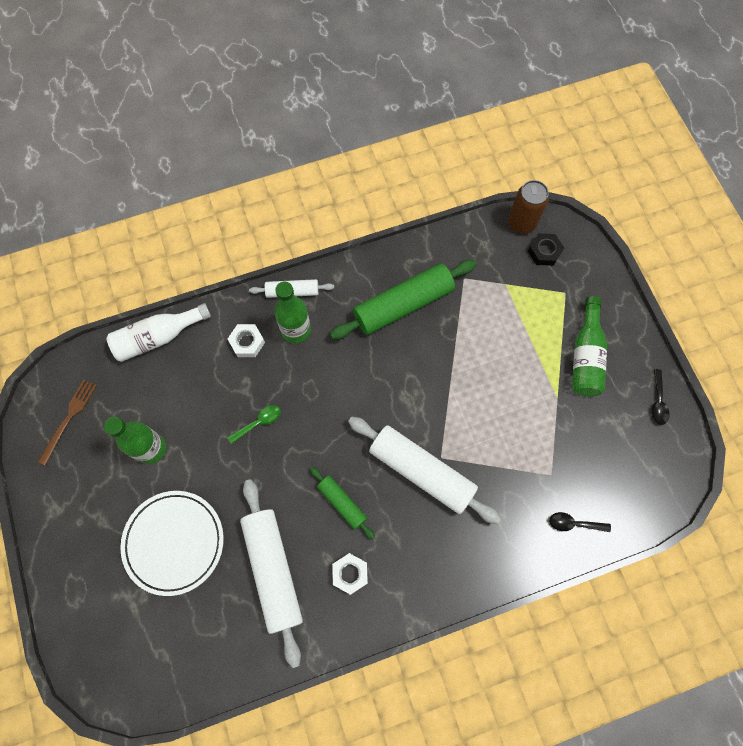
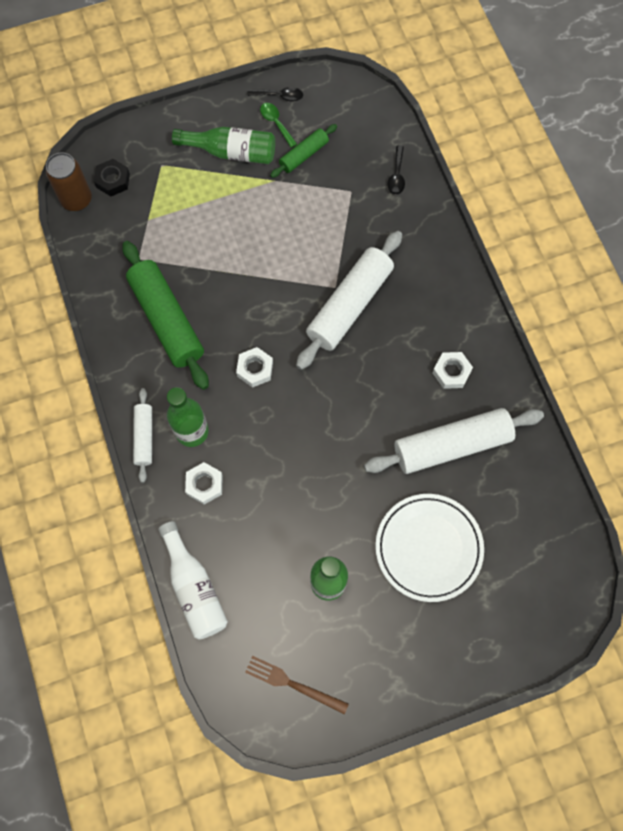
camera: 90 degrees left, 0 degrees up
(259, 422) = (298, 467): green spoon -> green spoon (276, 123)
(342, 503) = (383, 380): green rolling pin -> green rolling pin (304, 155)
(355, 383) = (255, 369): none -> white nut

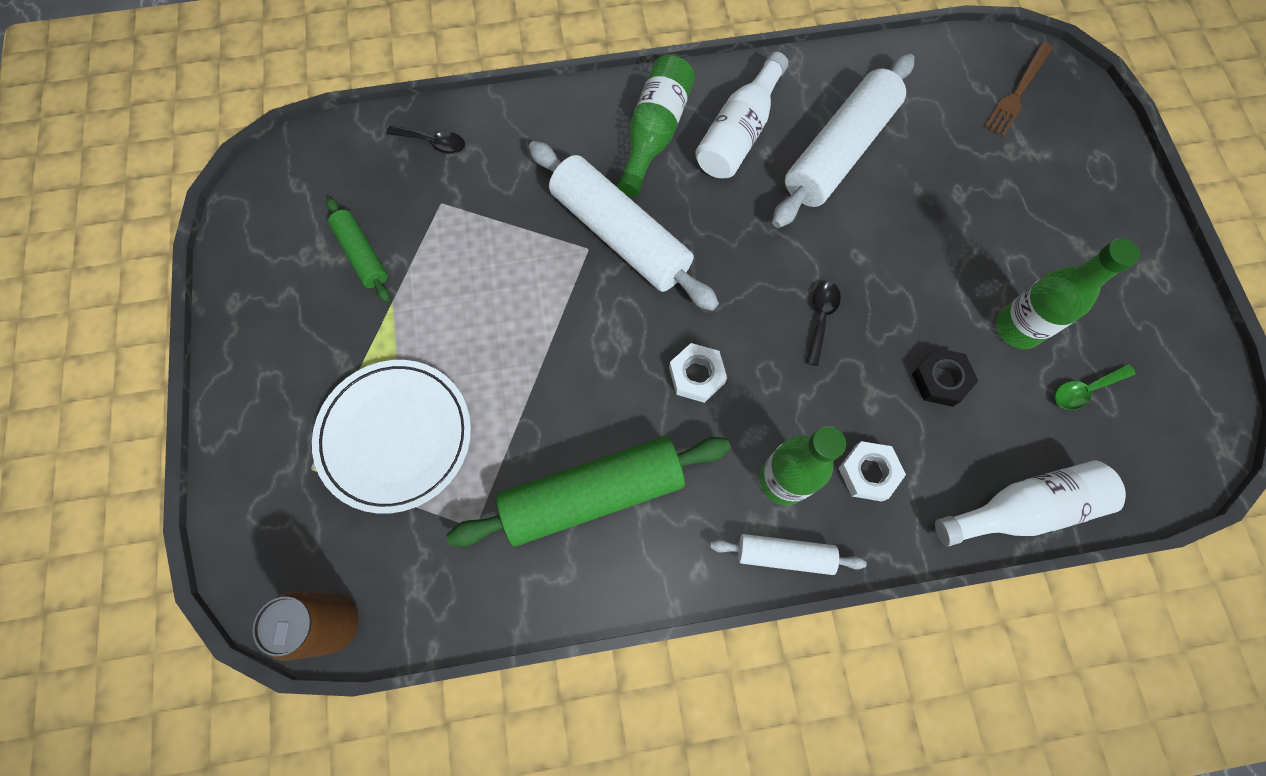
camera: 80 degrees left, 0 degrees up
(113, 180) = (315, 554): black nut -> black nut (940, 380)
(231, 152) = (323, 356): green bottle -> green bottle (655, 133)
(276, 123) = (293, 284): green spoon -> green spoon (1085, 390)
(279, 96) = (247, 272): black spoon -> black spoon (821, 318)
(293, 684) = (1154, 394): brown fork -> brown fork (1017, 92)
(428, 548) = (973, 202): white plate -> white plate (395, 436)
(451, 372) = (739, 133): white nut -> white bottle
(451, 445) = (839, 152): white rolling pin -> white rolling pin turned 45 degrees clockwise

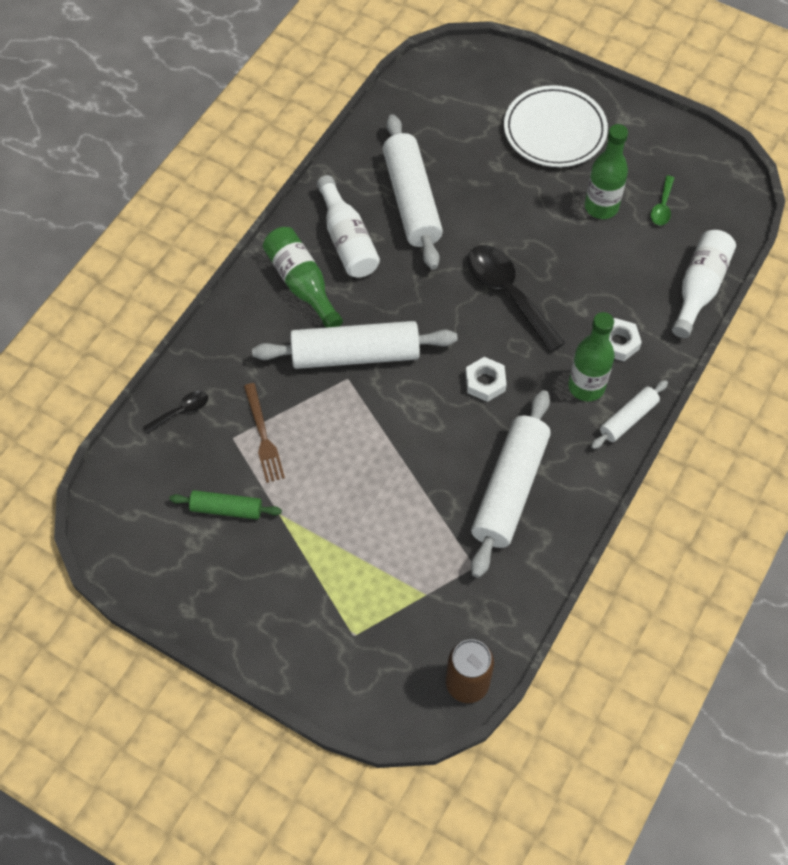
camera: 50 degrees left, 10 degrees down
(395, 436) = (376, 572): white plate -> white plate (554, 130)
(593, 495) = (510, 489): green rolling pin -> white rolling pin
(821, 318) = (508, 293): black spoon -> black spoon, size x2.04
(940, 380) = (597, 266): black nut -> none
(1017, 92) = (461, 85): brown fork -> brown fork (263, 436)

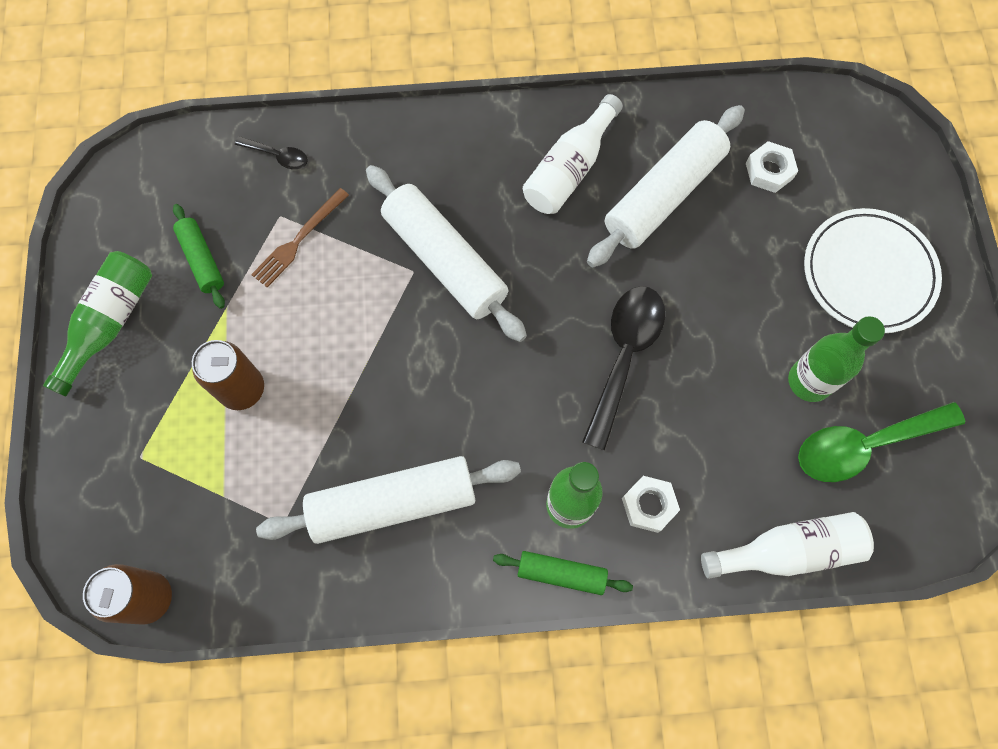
camera: 55 degrees right, 10 degrees up
(302, 284) = (489, 163): green bottle -> green bottle (110, 323)
(353, 538) = (242, 389): none -> brown can
(485, 382) = (501, 401): white nut -> white nut (769, 171)
(628, 419) = (561, 574): white rolling pin -> green rolling pin
(662, 207) = (864, 445): green spoon -> green spoon, size x2.04

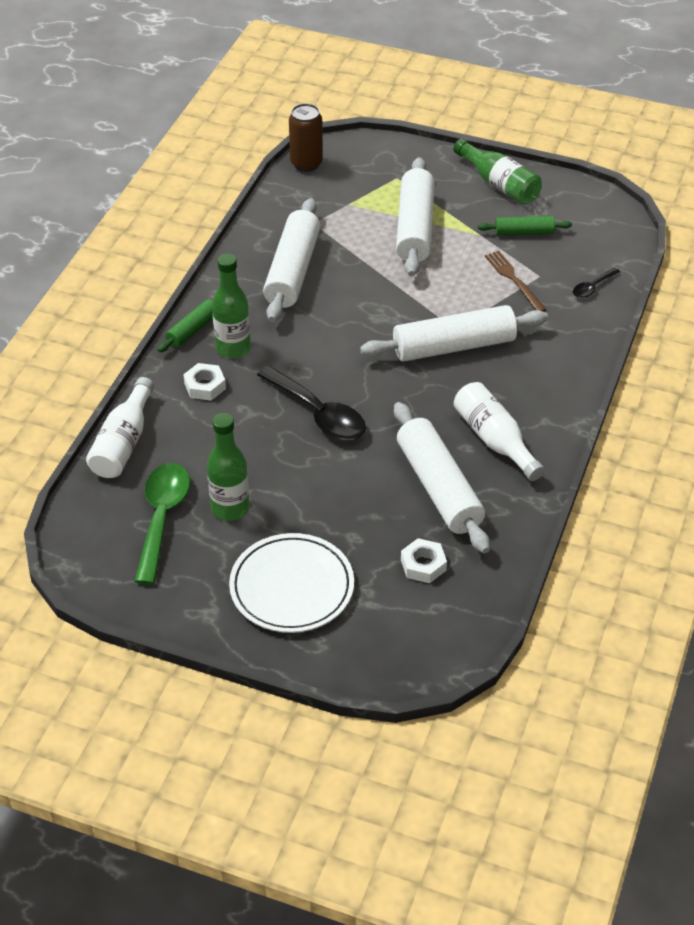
camera: 115 degrees right, 25 degrees down
(242, 389) = (415, 228): brown can -> white rolling pin

